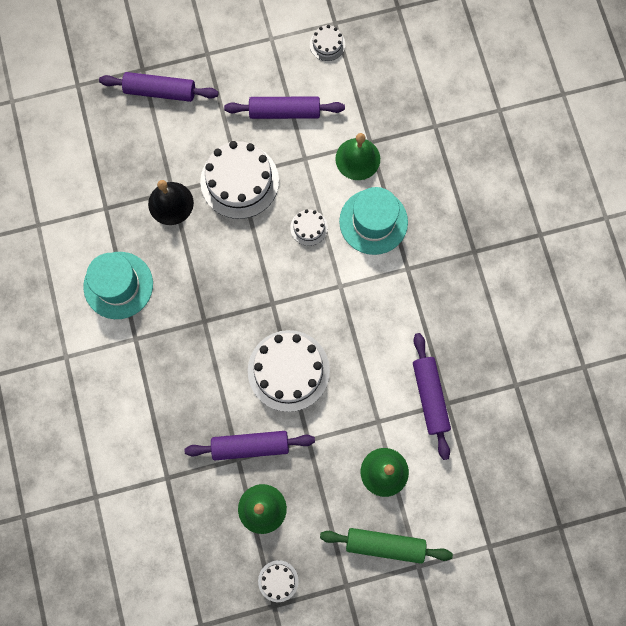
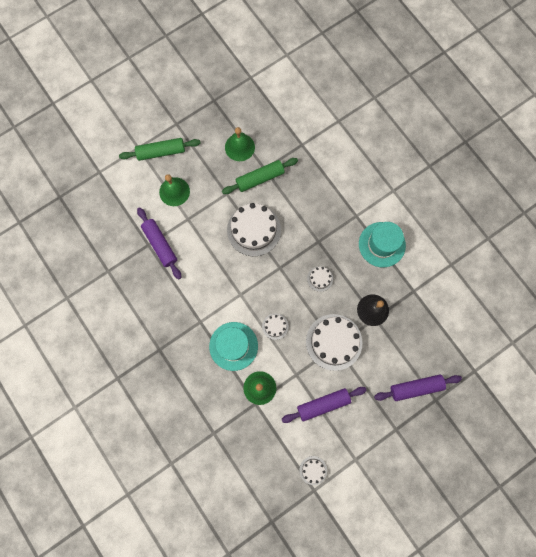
camera: 160 degrees right, 0 degrees up
(250, 446) = (260, 178): purple rolling pin -> green rolling pin
(278, 581) = (216, 113): white cake -> white cake (320, 278)

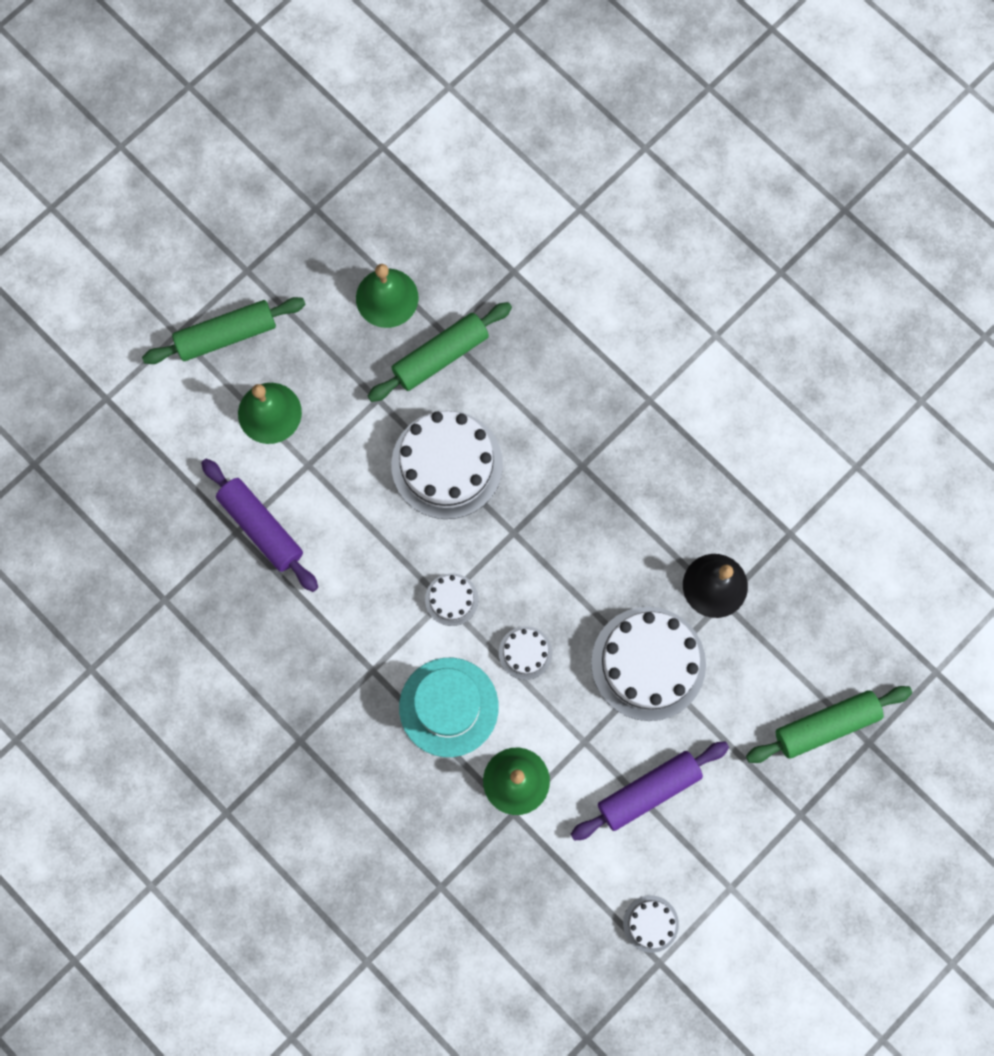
camera: 10 degrees left, 0 degrees up
(320, 278) = (598, 540): white cake -> white cake (451, 599)
(382, 244) = (711, 450): turquoise hat -> none
(416, 387) = (826, 725): purple rolling pin -> green rolling pin

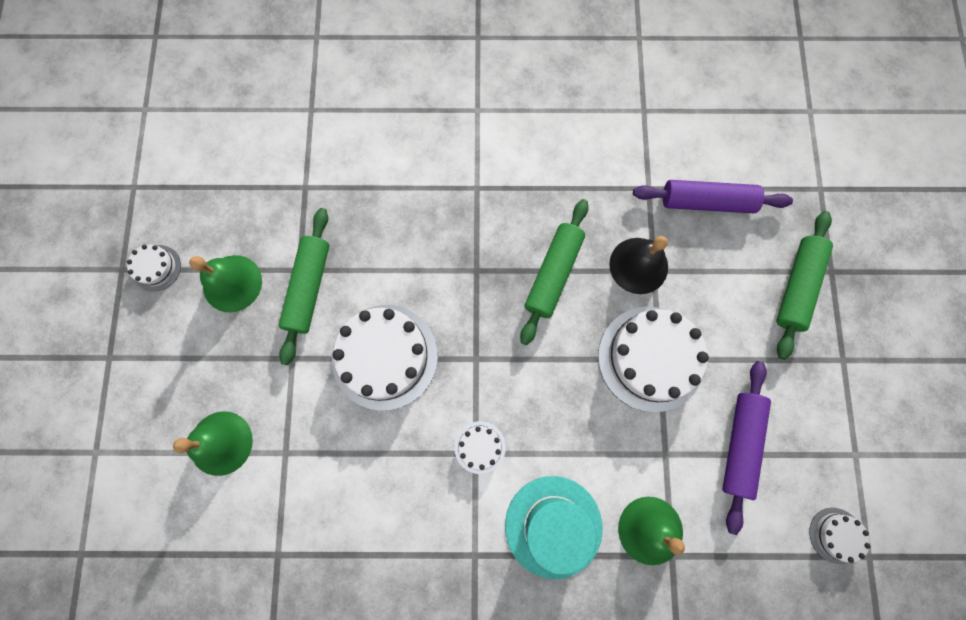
camera: 45 degrees left, 0 degrees up
(226, 335) = (135, 418): green rolling pin -> green rolling pin (553, 274)
(261, 527) = (293, 533): purple rolling pin -> purple rolling pin (706, 202)
(525, 653) = (566, 433): white cake -> white cake (156, 268)

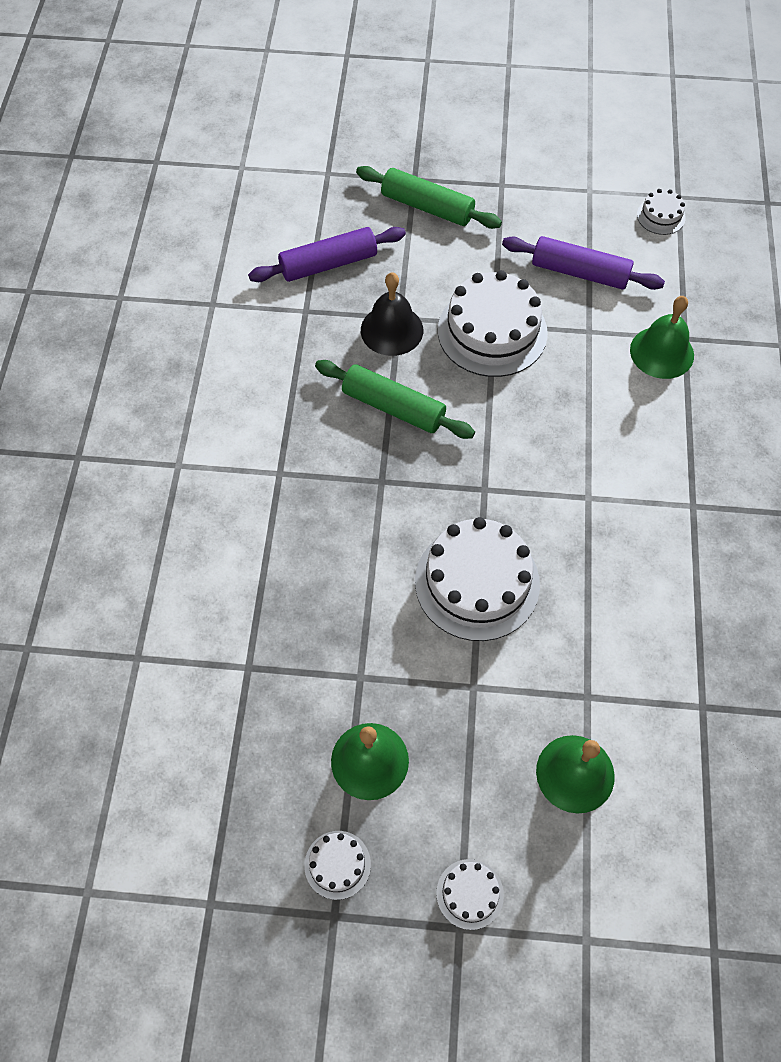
camera: 85 degrees left, 15 degrees down
(308, 288) = (385, 665): green rolling pin -> none
(480, 447) = (581, 492): white cake -> white cake (470, 894)
(553, 526) = (661, 432): turquoise hat -> none
(706, 202) = (328, 264): purple rolling pin -> purple rolling pin turned 60 degrees clockwise

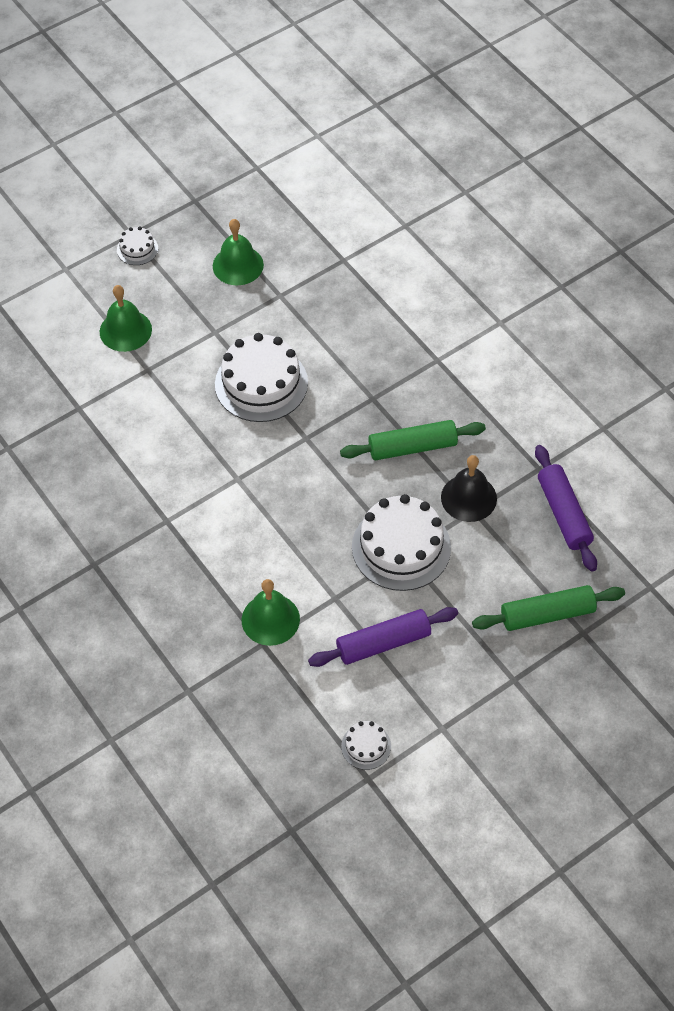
camera: 140 degrees right, 5 degrees down
(328, 264) = (564, 514): purple rolling pin -> purple rolling pin turned 45 degrees counterclockwise
(337, 864) = (212, 218): white cake -> none

